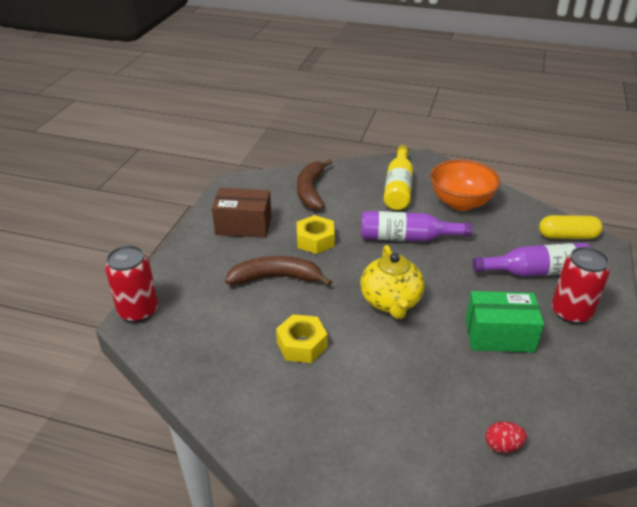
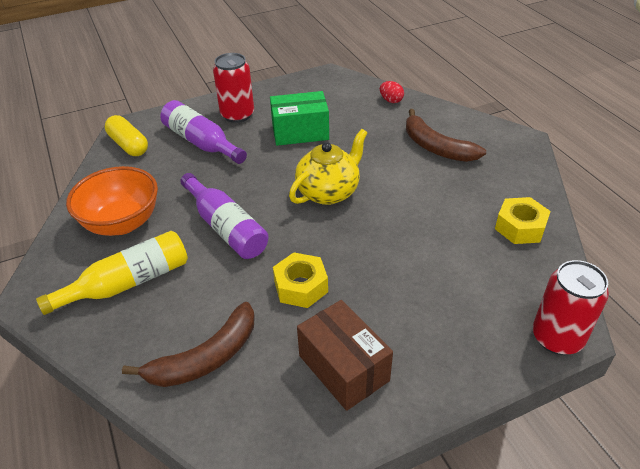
camera: 130 degrees left, 5 degrees up
(276, 278) = (387, 275): brown banana -> brown banana (436, 147)
(302, 345) = (435, 209): yellow nut -> yellow nut (520, 227)
(499, 335) = (300, 132): green box -> green box turned 60 degrees counterclockwise

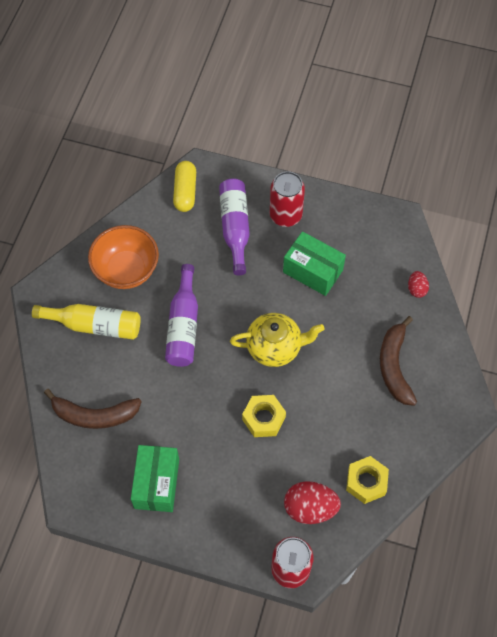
camera: 40 degrees right, 20 degrees up
(301, 286) = (185, 410): yellow nut -> yellow nut (263, 418)
(343, 368) = (157, 483): brown box -> green box
(505, 277) = (310, 508): none -> red egg

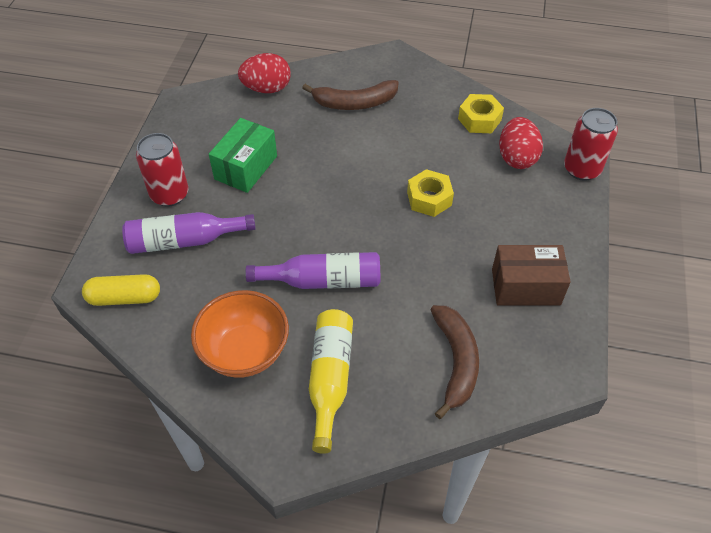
camera: 95 degrees left, 10 degrees down
(157, 483) = (525, 287): green box -> brown box
(275, 347) = (343, 194): yellow teapot -> none
(416, 289) = (267, 89): red egg -> red egg, size x1.84

